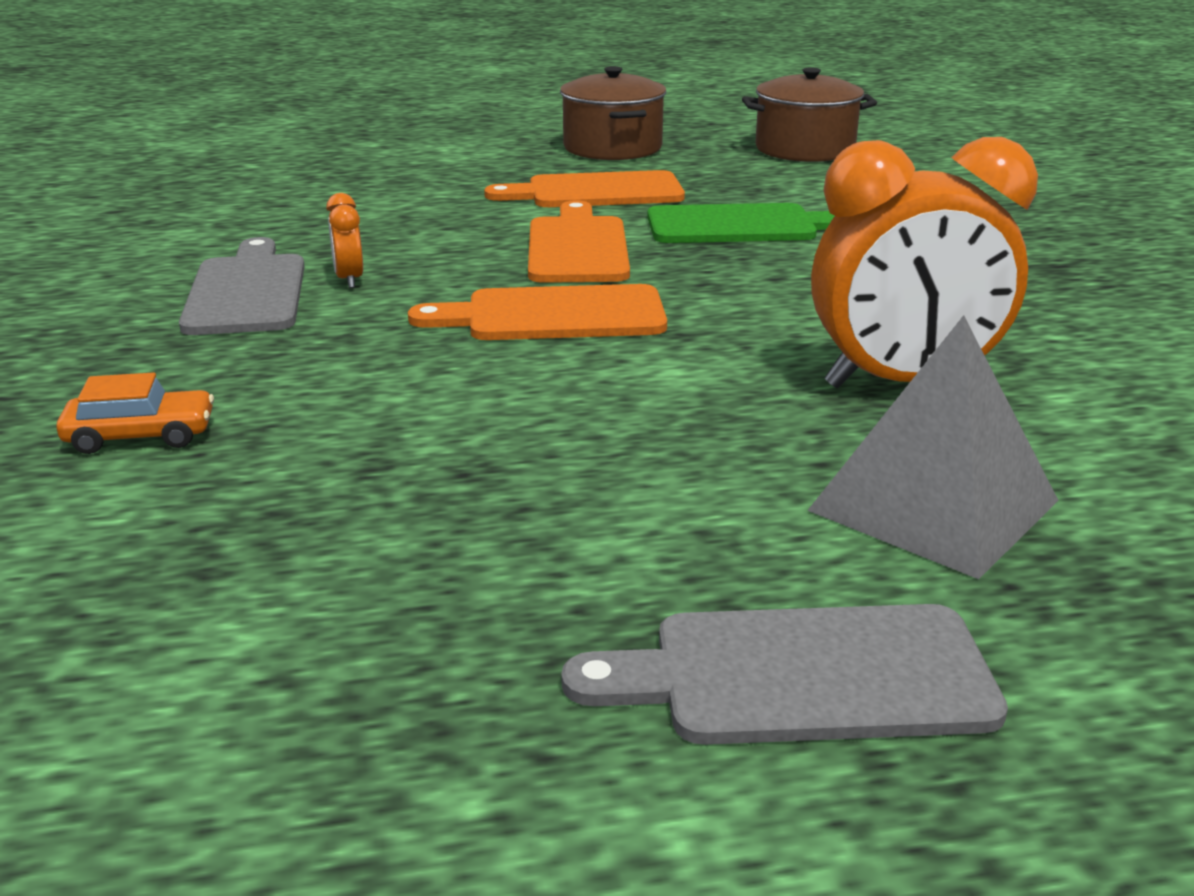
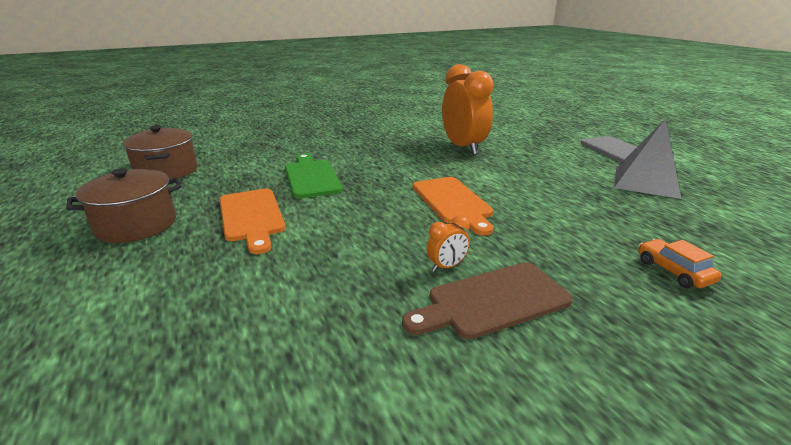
camera: 105 degrees left, 0 degrees up
(247, 291) = (492, 301): grey cutting board -> brown cutting board
(577, 247) = (358, 209): orange cutting board -> none
(934, 505) = (533, 144): grey pyramid -> grey pyramid (646, 182)

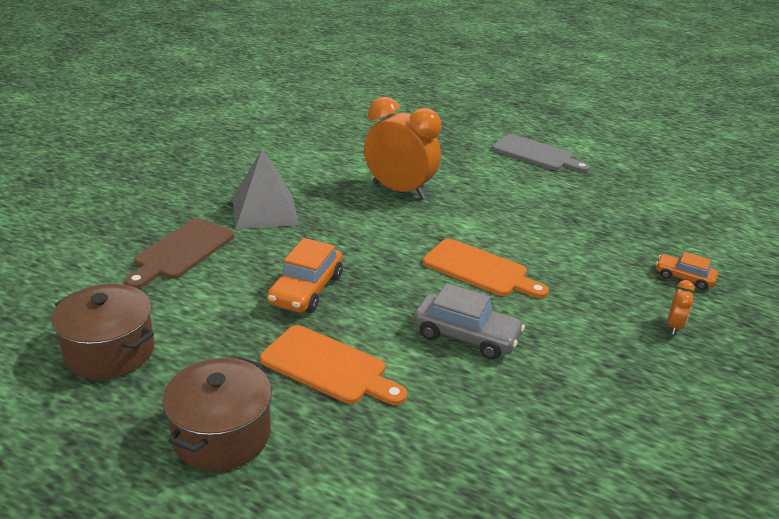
camera: 40 degrees left, 5 degrees up
(311, 177) = (306, 289): green cutting board -> orange car
(373, 234) = (466, 335): none -> grey car
(446, 267) = (557, 341): orange clock -> orange clock (674, 326)
(492, 301) = (618, 356): brown cutting board -> brown cutting board (181, 251)
(646, 182) = (588, 188): grey pyramid -> grey pyramid (264, 211)

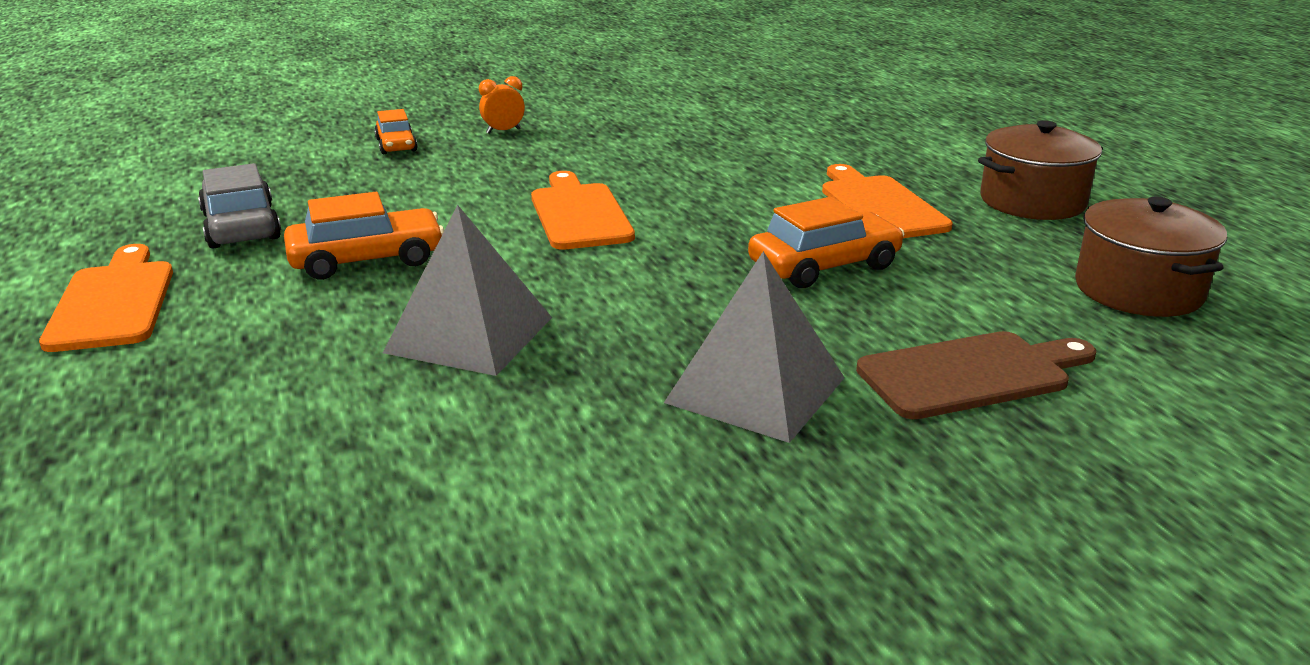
camera: 135 degrees left, 5 degrees down
(399, 190) = (470, 334): orange clock -> grey pyramid
(466, 335) = (704, 181): grey car -> grey car (241, 226)
(505, 202) = (367, 259): none -> orange car
(536, 154) = (114, 302): grey cutting board -> orange cutting board

